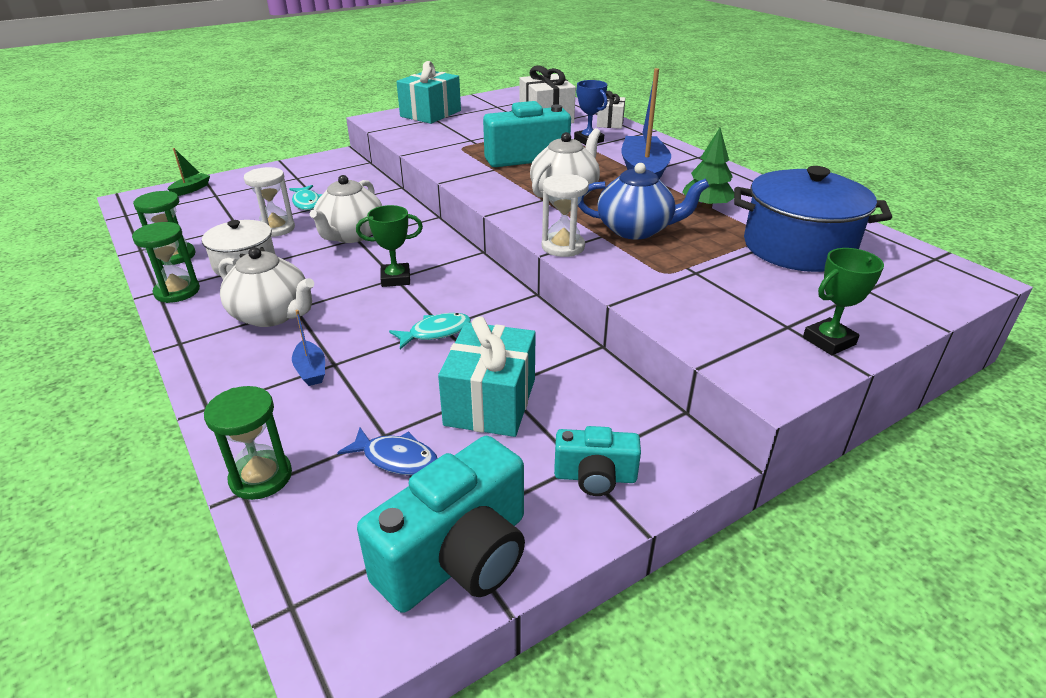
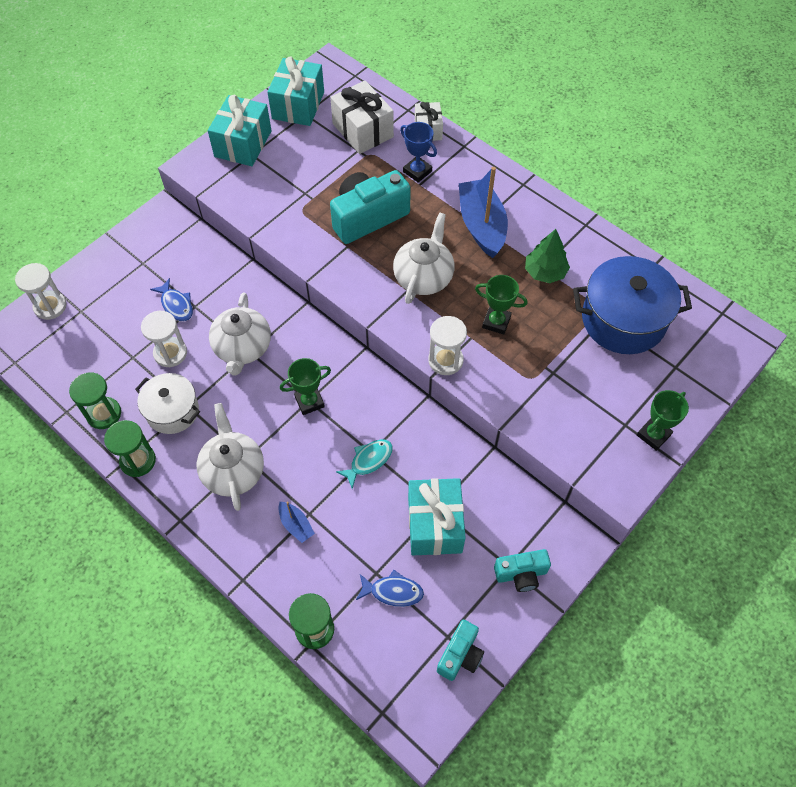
camera: 15 degrees left, 25 degrees up
(191, 189) = (50, 306): green boat -> white hourglass
(272, 315) = (233, 471): white teapot -> white teapot turned 120 degrees counterclockwise
(307, 202) = (176, 305): turquoise fish -> blue fish
(458, 557) = (460, 655): turquoise camera -> turquoise camera, size x0.56
(493, 102) = (298, 105): none -> turquoise gift
(636, 230) = (496, 322): blue teapot -> green trophy

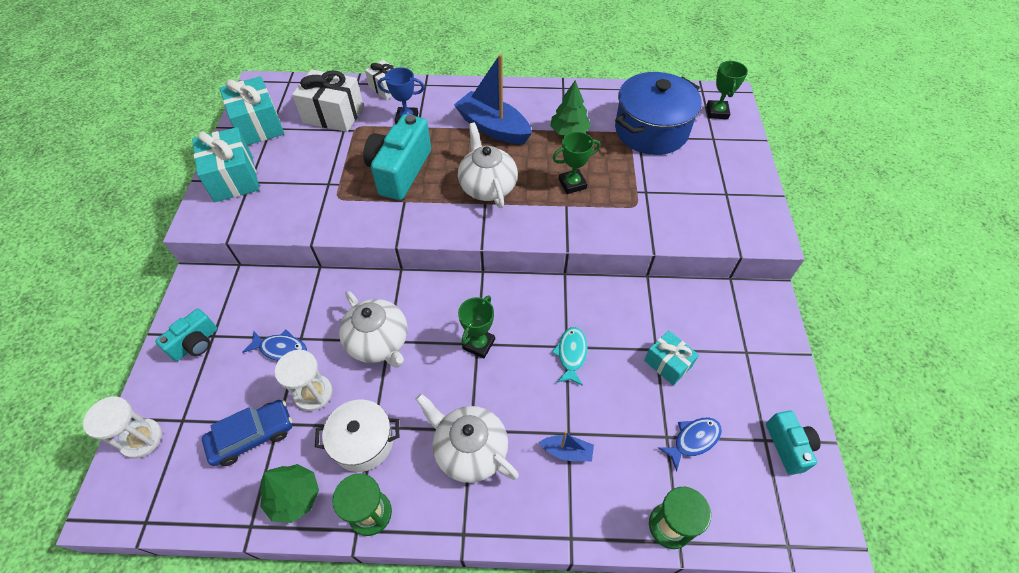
camera: 40 degrees left, 5 degrees down
(104, 414) = (294, 497): green hourglass -> green tree
(111, 354) = (252, 436): none -> blue car
(435, 525) = (667, 363): turquoise gift -> turquoise gift, size x0.60
(445, 360) = (565, 233): white hourglass -> none
(521, 574) = (759, 350): turquoise camera -> turquoise camera (195, 343)
(653, 435) = (749, 188): green trophy -> green trophy (717, 112)

